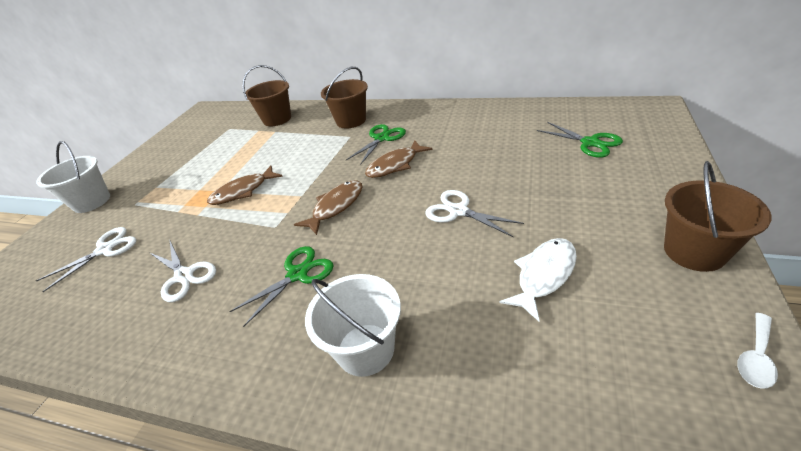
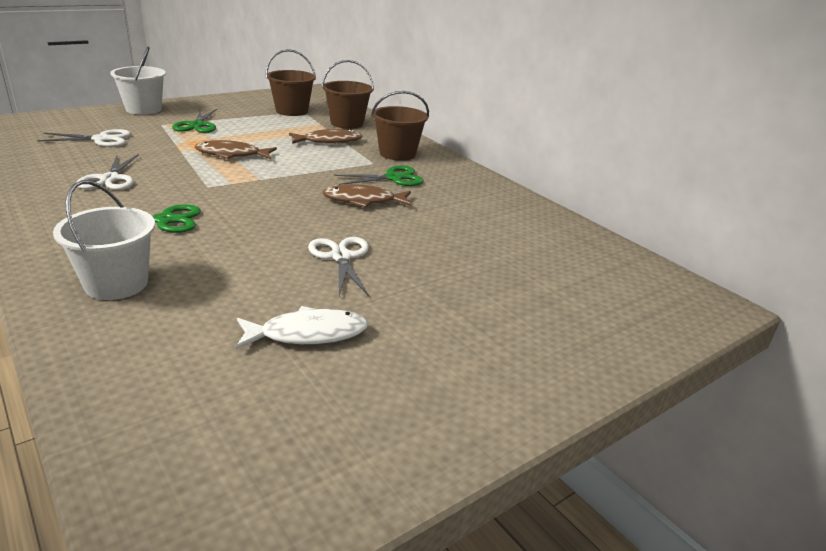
camera: 30 degrees right, 10 degrees down
(336, 206) = (267, 199): brown fish -> brown fish (329, 141)
(590, 143) = (567, 287): green scissors -> green scissors (197, 125)
(694, 251) = (463, 413): brown bucket -> brown bucket (292, 111)
(755, 357) = (337, 499): white spoon -> none

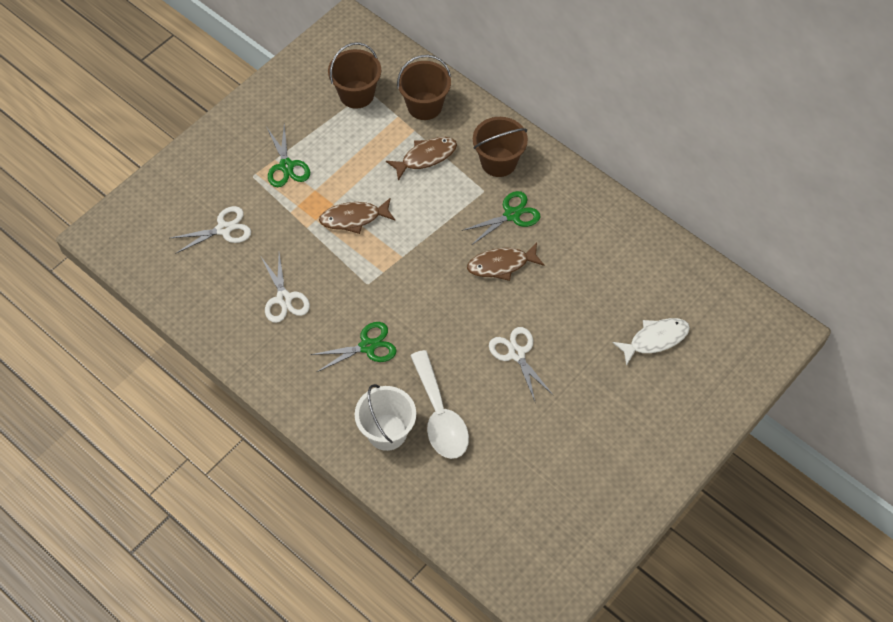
camera: 10 degrees left, 30 degrees up
(143, 109) = (212, 147): white bucket -> none
(201, 284) = (440, 415): none -> white spoon
(307, 334) = (530, 444): white fish -> white fish (655, 339)

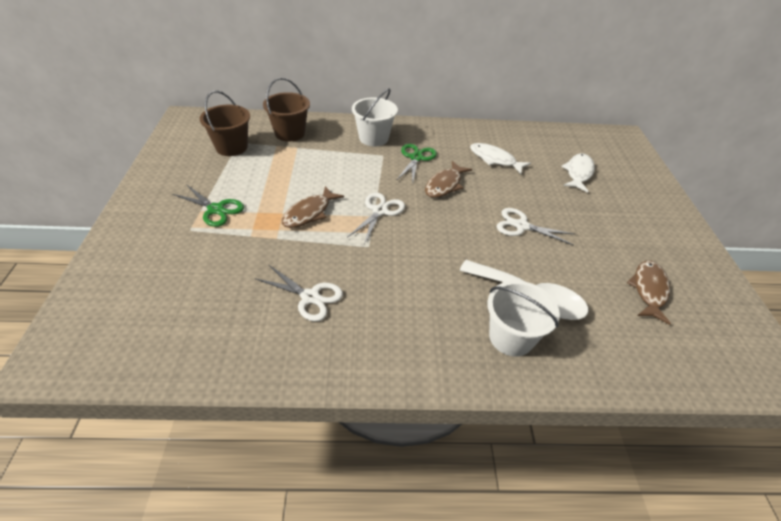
camera: 45 degrees left, 15 degrees down
(224, 229) = (197, 279): white scissors -> white scissors (380, 211)
(367, 346) = (419, 287): green scissors -> none
(425, 157) = (322, 156): brown fish -> brown fish (649, 290)
(498, 162) = (373, 138): brown bucket -> white bucket
(589, 267) = (495, 159): none -> white fish

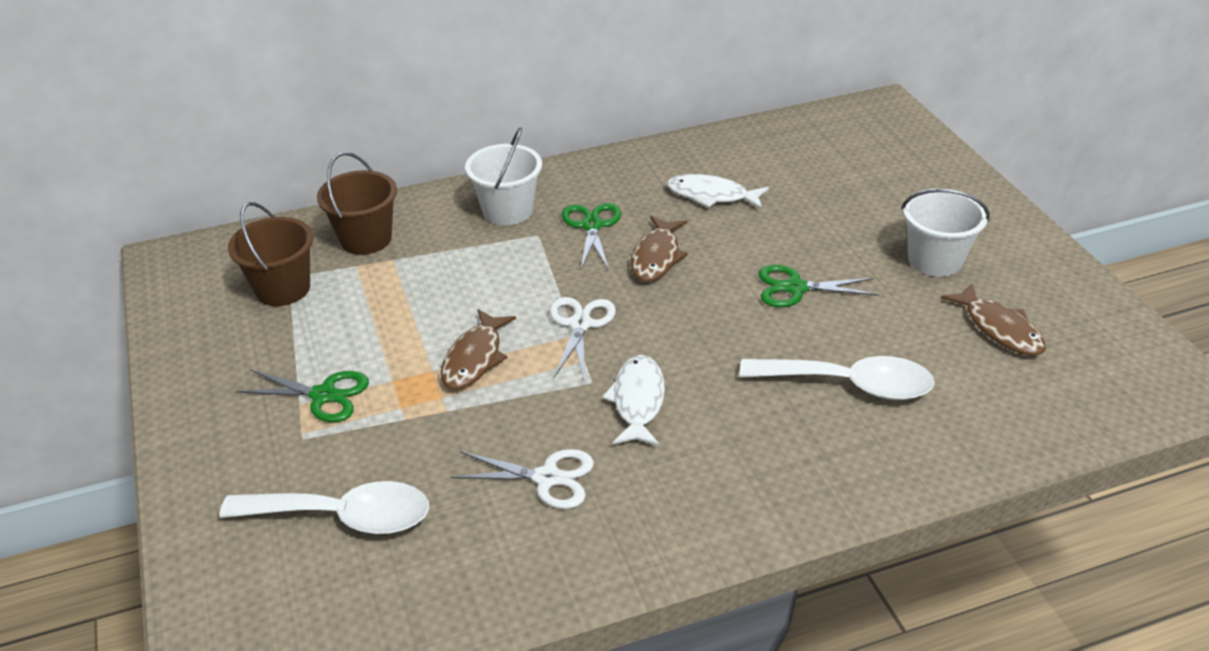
camera: 15 degrees left, 5 degrees down
(182, 283) = (343, 517): none -> white spoon
(511, 337) = (848, 445): white bucket -> white bucket (935, 260)
(521, 226) = (795, 288): white scissors -> green scissors
(578, 173) = (842, 184): white fish -> white fish (638, 401)
(649, 290) = (999, 328): brown fish -> brown fish turned 150 degrees clockwise

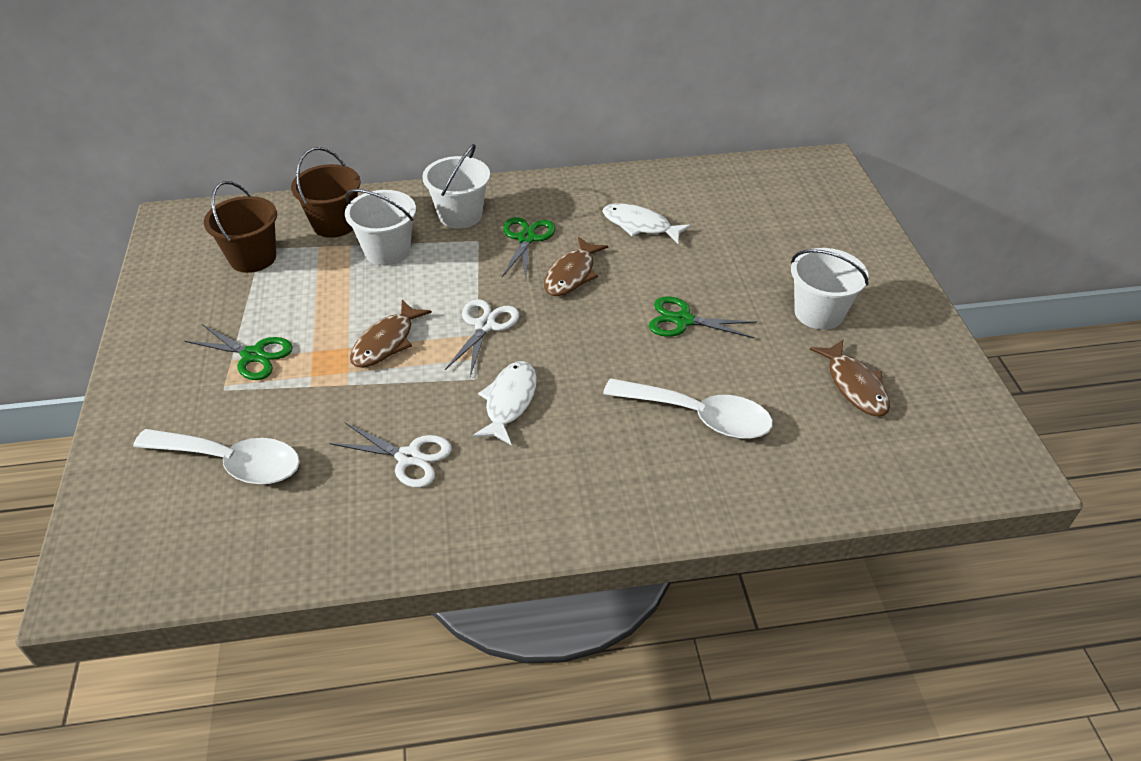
camera: 10 degrees right, 5 degrees up
(438, 260) = (387, 251): none -> white bucket

